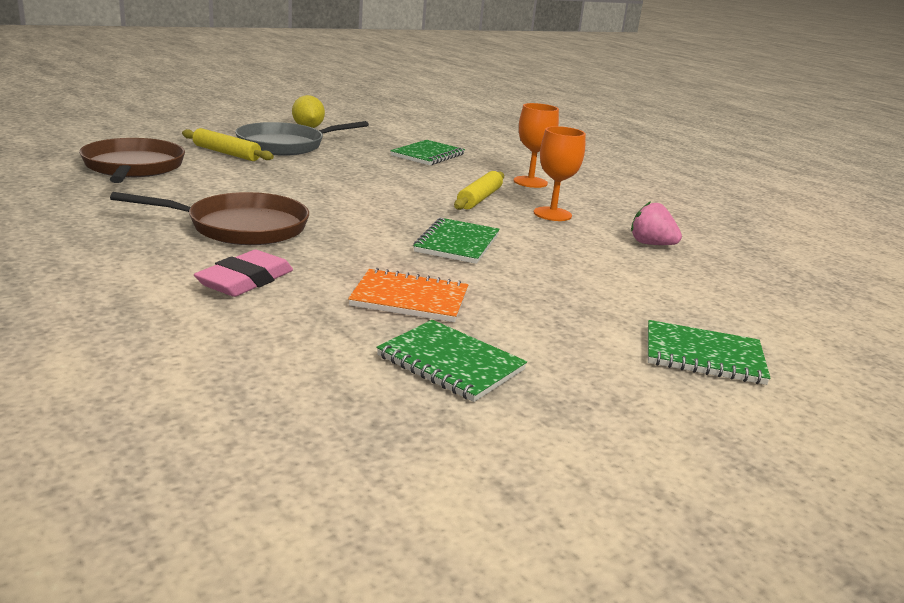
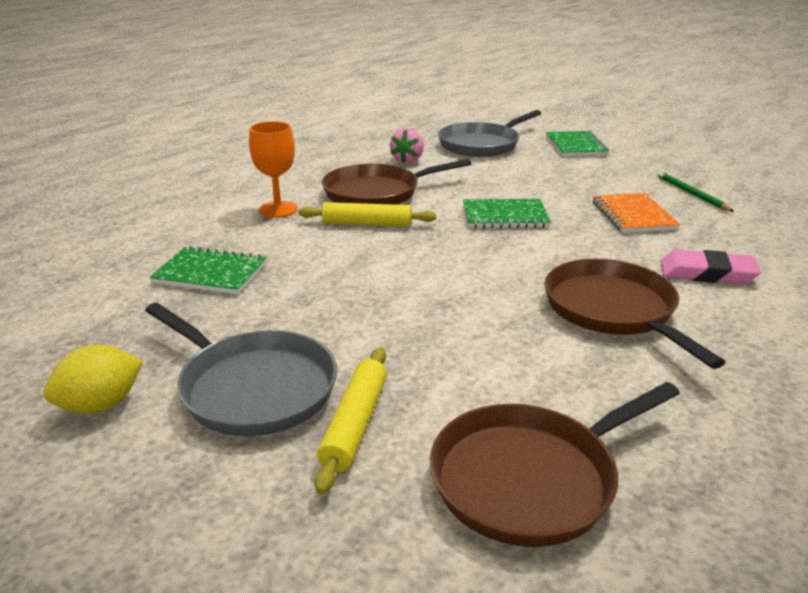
camera: 105 degrees left, 5 degrees up
(450, 363) = (691, 194): green notebook -> green pencil
(552, 214) = (376, 193): orange goblet -> brown pan
(712, 294) = (481, 145): none -> grey pan

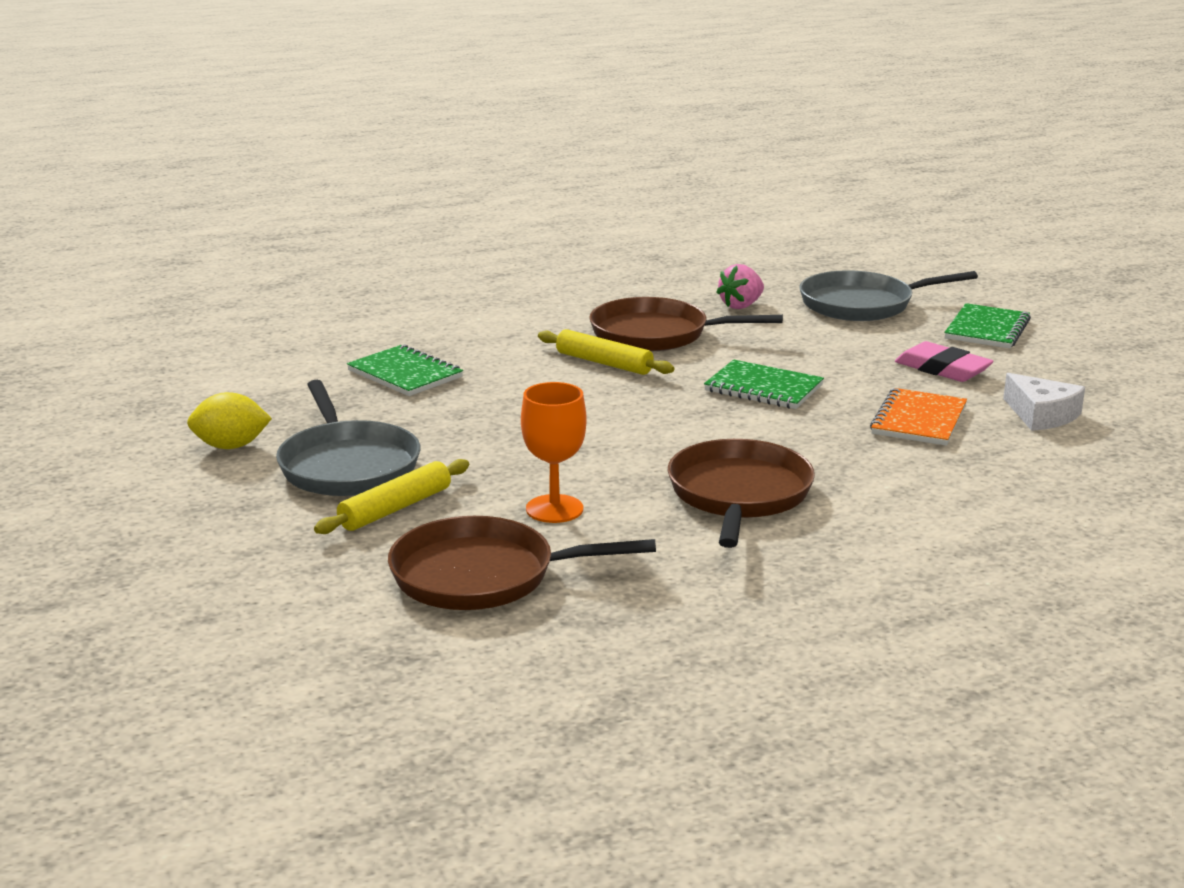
camera: 30 degrees right, 5 degrees down
(278, 209) = (532, 330): orange goblet -> orange goblet (554, 509)
(691, 194) = (1041, 415): green pencil -> white cheese
(707, 273) = (900, 492): pink eraser -> pink eraser (942, 369)

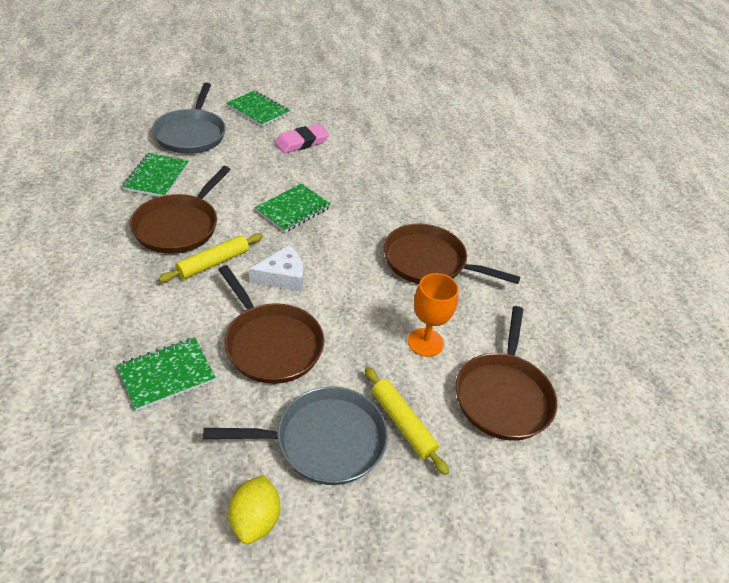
camera: 80 degrees left, 20 degrees up
(484, 416) = (271, 344): none -> brown pan
(741, 306) = (156, 177): pink strawberry -> green notebook
(918, 420) = (362, 173): orange notebook -> none
(1041, 415) = (372, 136): white cheese -> white cheese (282, 276)

